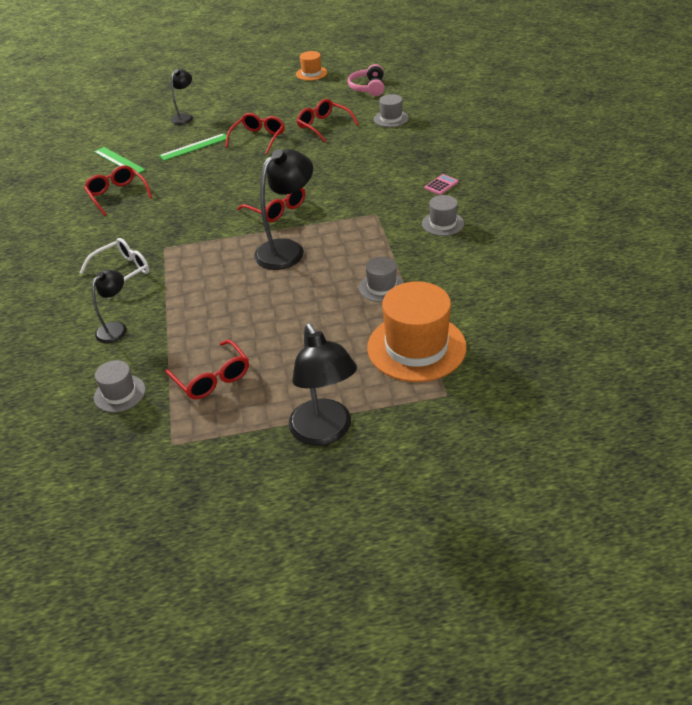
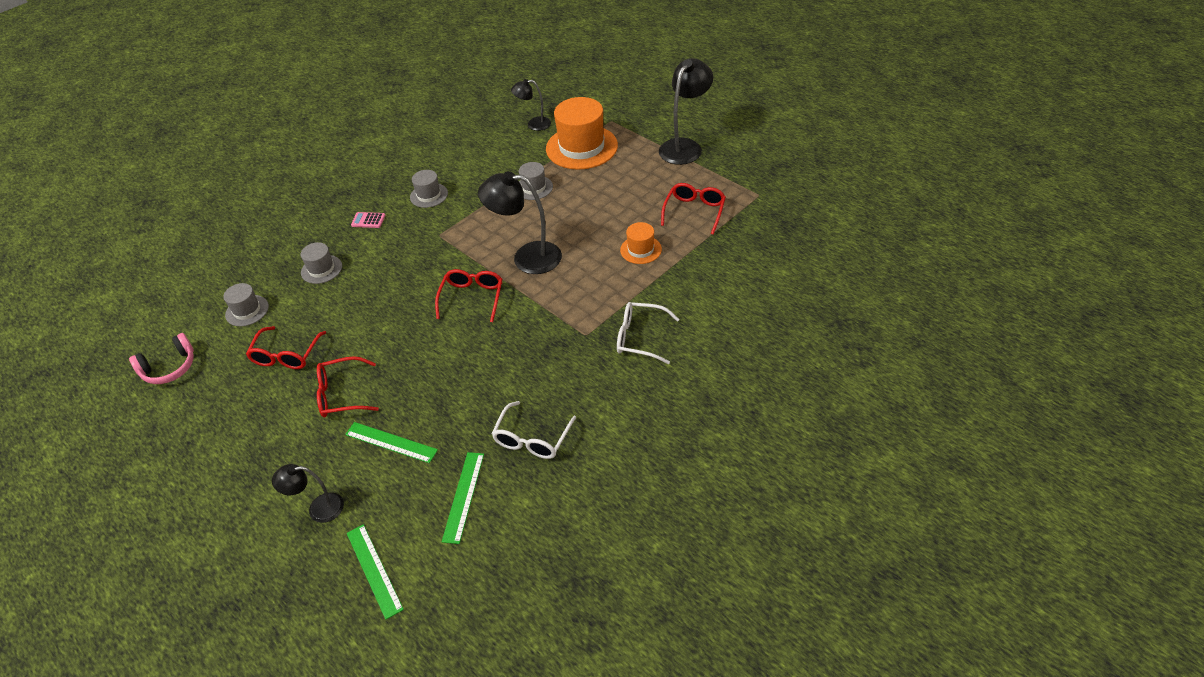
camera: 125 degrees left, 5 degrees up
(116, 328) = (702, 290): black lamp -> black lamp (534, 124)
(117, 195) = (532, 438): red glasses -> white glasses
(119, 393) = (752, 243): grey hat -> grey hat (321, 269)
(121, 125) = (374, 570): none -> green ruler
(311, 73) = (135, 449): orange hat -> orange hat (640, 250)

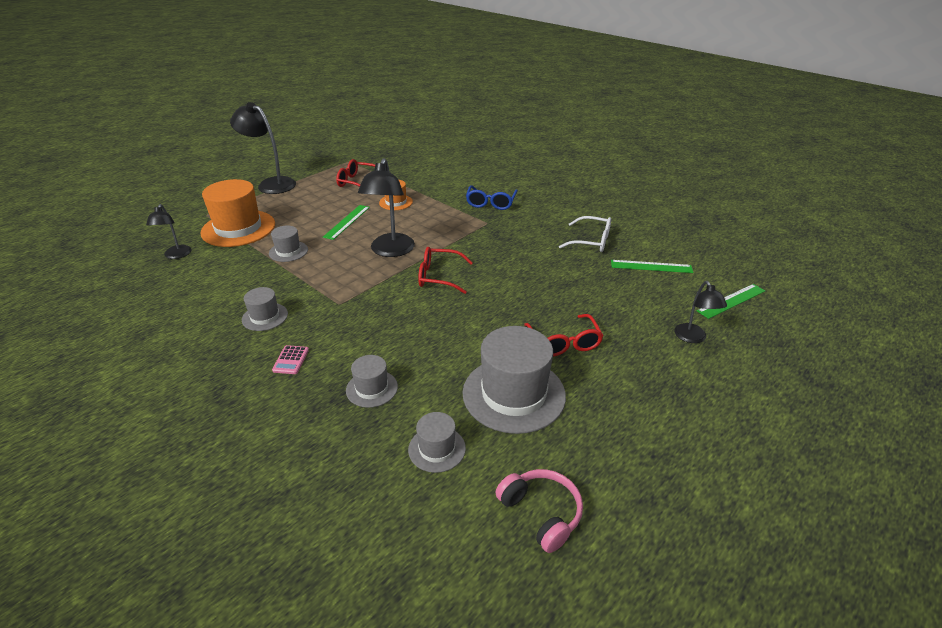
camera: 95 degrees left, 10 degrees down
(286, 355) = (513, 394): red glasses -> grey hat
(391, 442) = (612, 306): green ruler -> green ruler (347, 222)
(640, 338) = (491, 203): white glasses -> blue glasses

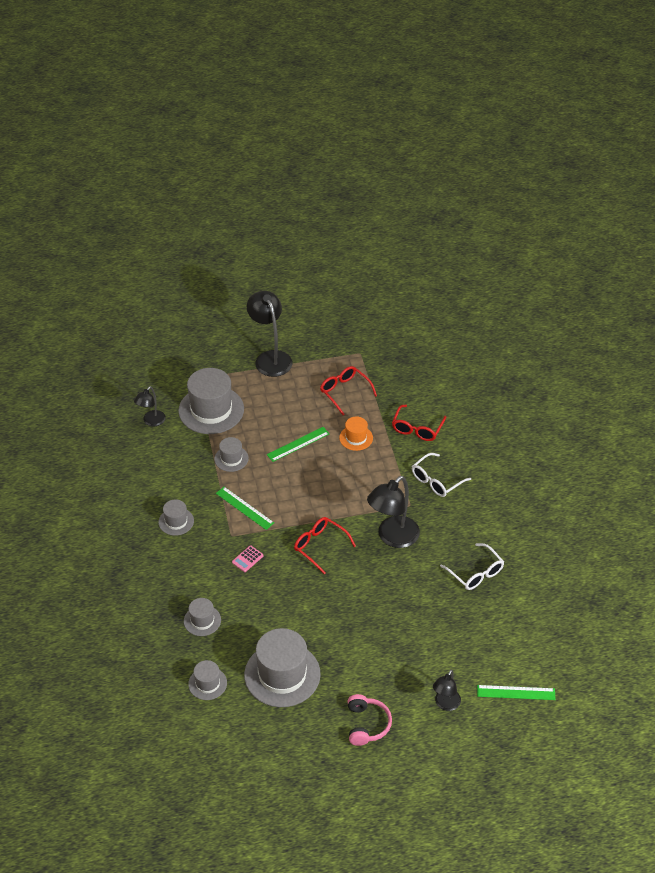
camera: 35 degrees right, 10 degrees up
(238, 228) = (211, 410): orange hat -> grey hat
(291, 360) = (169, 570): pink calculator -> pink calculator (247, 559)
(390, 251) = (306, 498): black lamp -> black lamp (392, 537)
(491, 203) = (436, 481): blue glasses -> white glasses
(541, 513) = (230, 752): pink headphones -> pink headphones (367, 724)
(564, 342) = (352, 656): red glasses -> red glasses (417, 428)
(651, 266) = (494, 626): green ruler -> green ruler (244, 508)

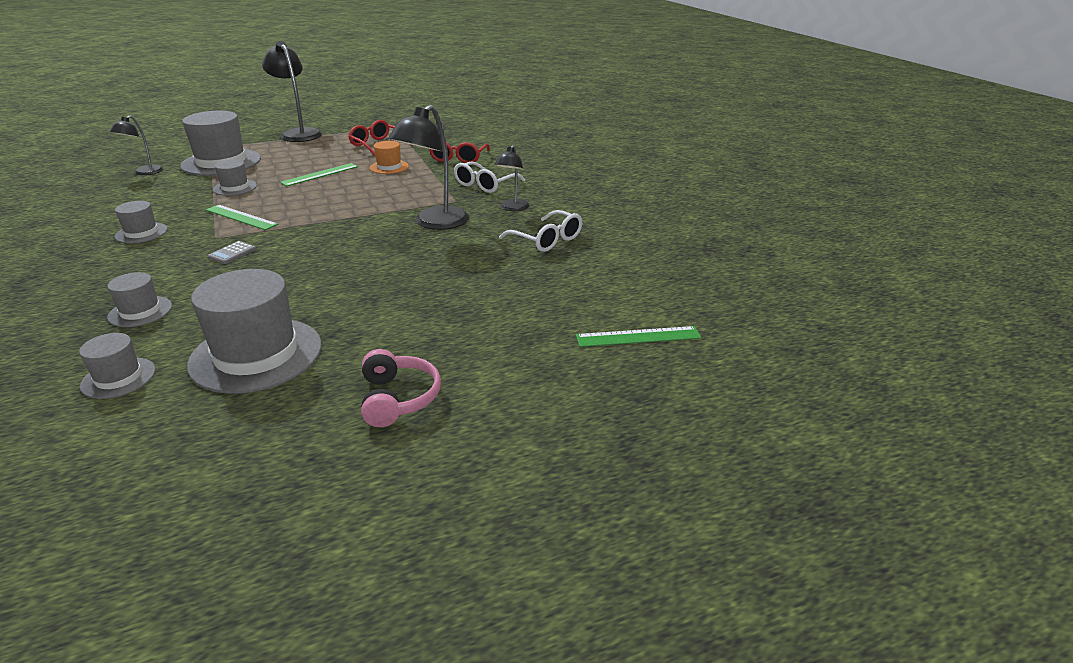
camera: 10 degrees left, 15 degrees down
(247, 559) = (232, 253): pink calculator -> grey calculator
(320, 546) = (337, 236): red glasses -> none
(445, 704) = (530, 360): black lamp -> black lamp (512, 208)

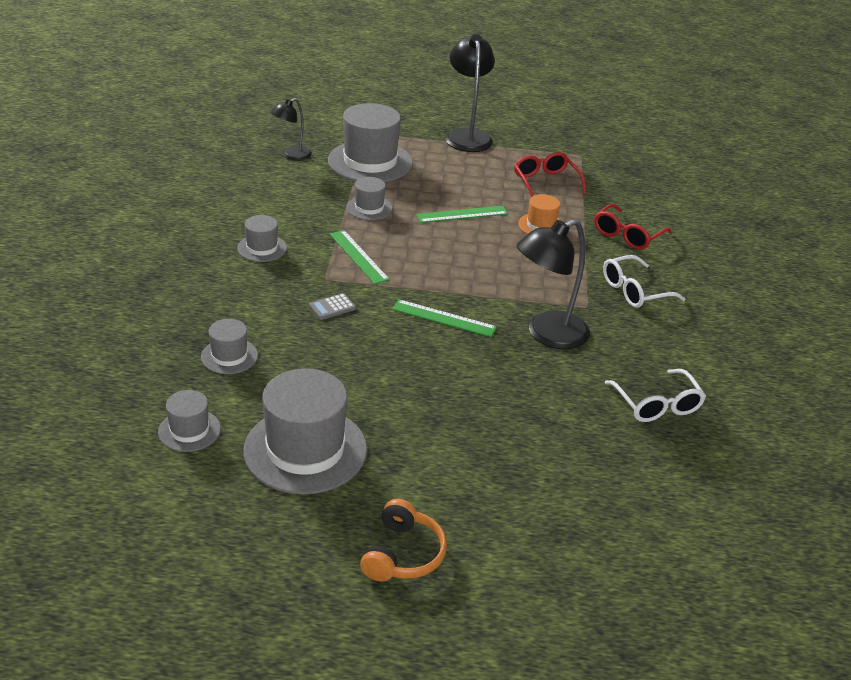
camera: 25 degrees right, 5 degrees up
(398, 398) = (403, 554): pink headphones -> orange headphones
(512, 208) = (645, 341): black lamp -> none
(638, 337) = (673, 580): green ruler -> green ruler (444, 318)

